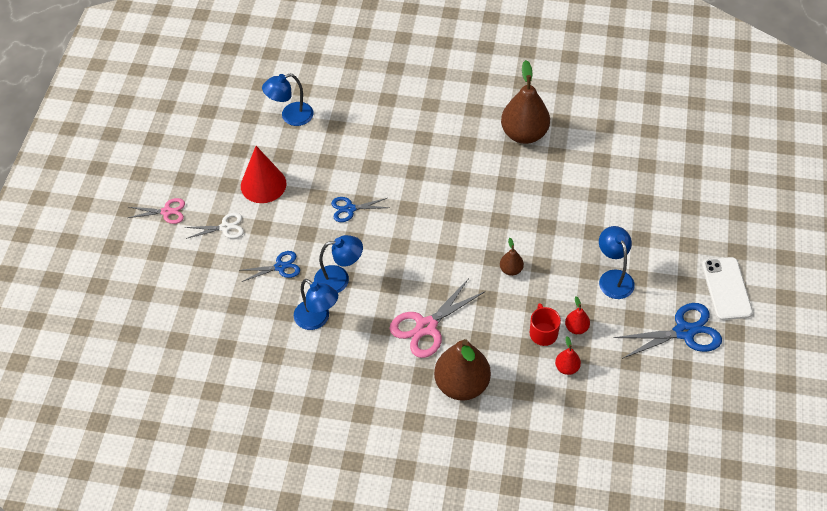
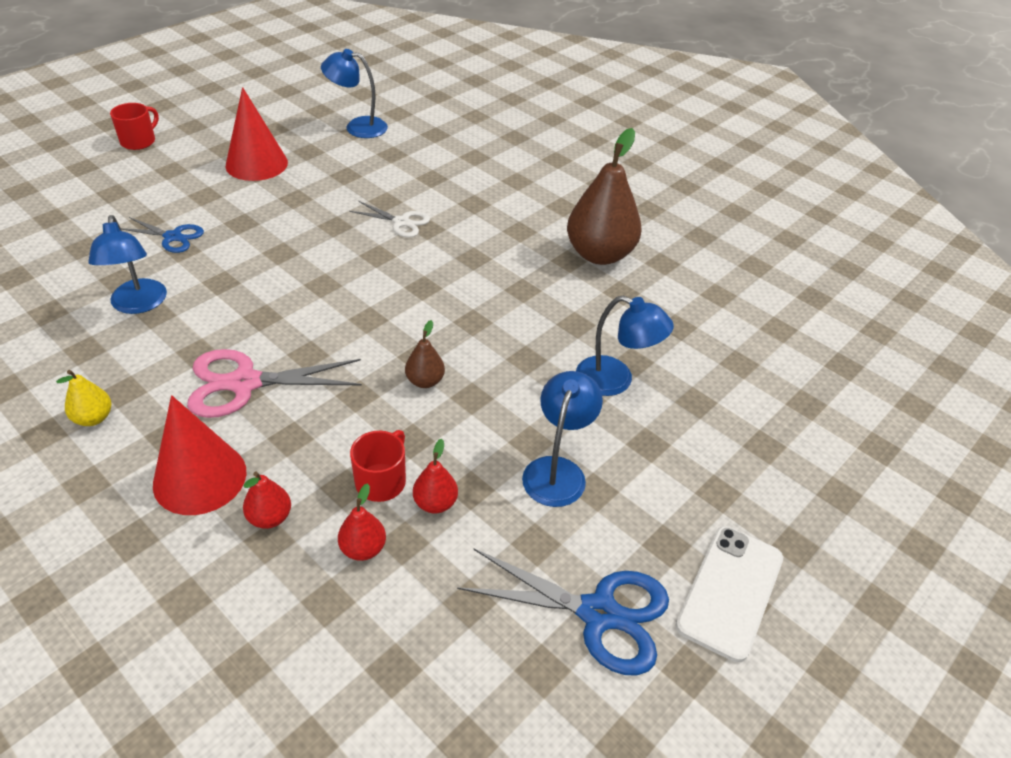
camera: 30 degrees right, 10 degrees down
(166, 212) = (139, 141): pink scissors -> red mug
(225, 227) = (171, 178): white scissors -> white scissors (401, 222)
(339, 279) = (215, 280): blue lamp -> blue lamp (615, 380)
(350, 209) = (314, 225): blue scissors -> none
(376, 391) = (93, 418): none -> yellow pear
(461, 385) = (200, 478): brown pear -> red cone
(513, 381) = (270, 518): none -> red pear

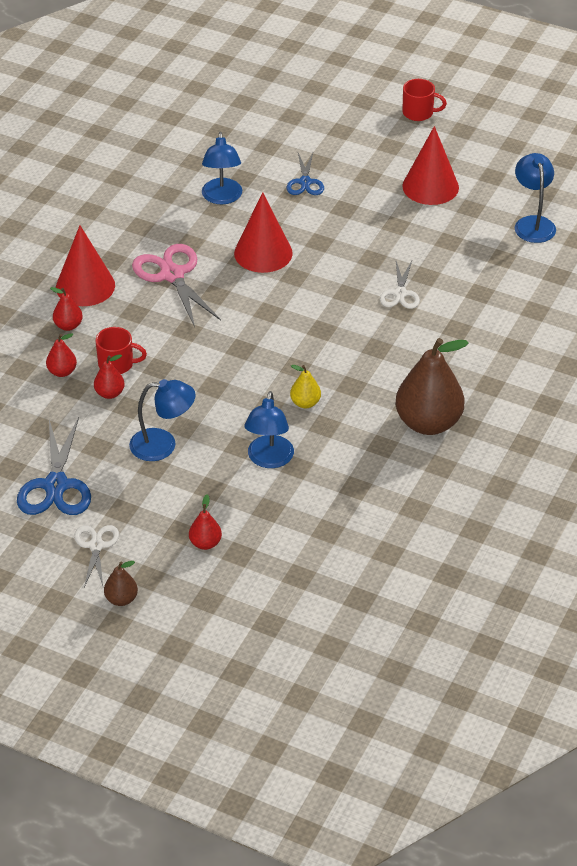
camera: 75 degrees right, 0 degrees up
(93, 418) = (111, 224): yellow pear -> yellow pear (305, 403)
(138, 305) = (222, 198): blue lamp -> blue lamp turned 60 degrees counterclockwise
(265, 297) = (263, 253): none -> red cone
(425, 381) = (217, 359): brown pear -> brown pear (121, 599)
(730, 591) = (96, 546): white phone -> white scissors
(743, 472) = (205, 543): none -> red pear

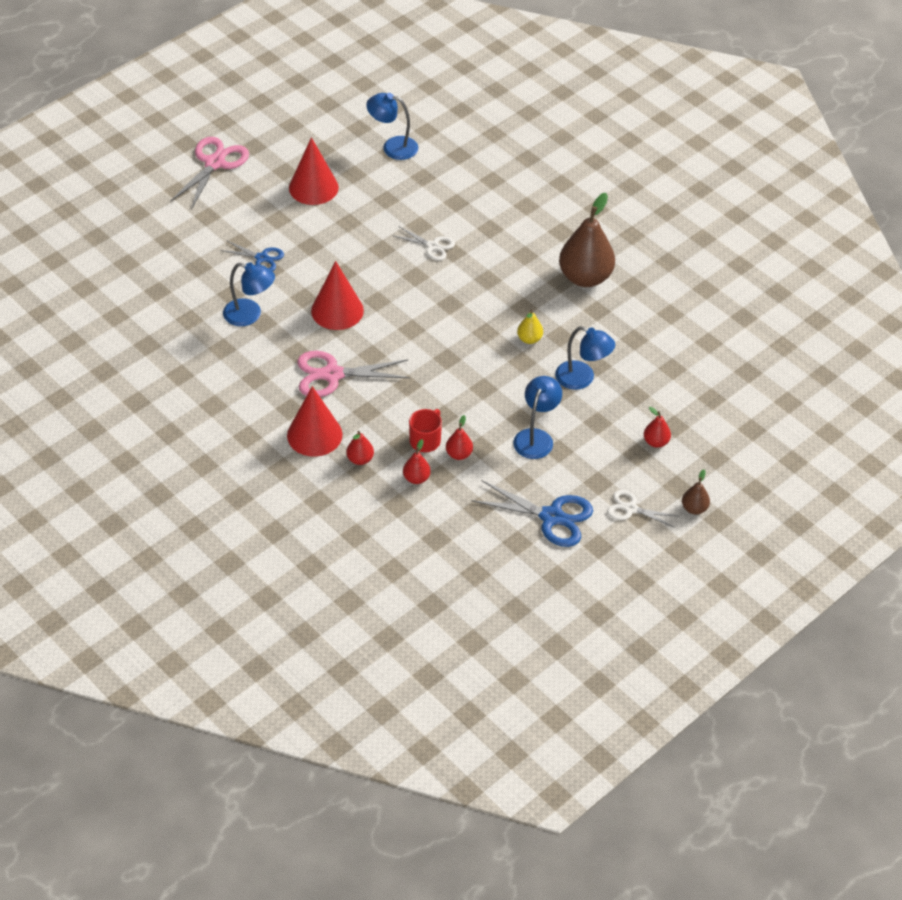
camera: 70 degrees left, 5 degrees up
(419, 113) = (214, 163): red mug -> pink scissors

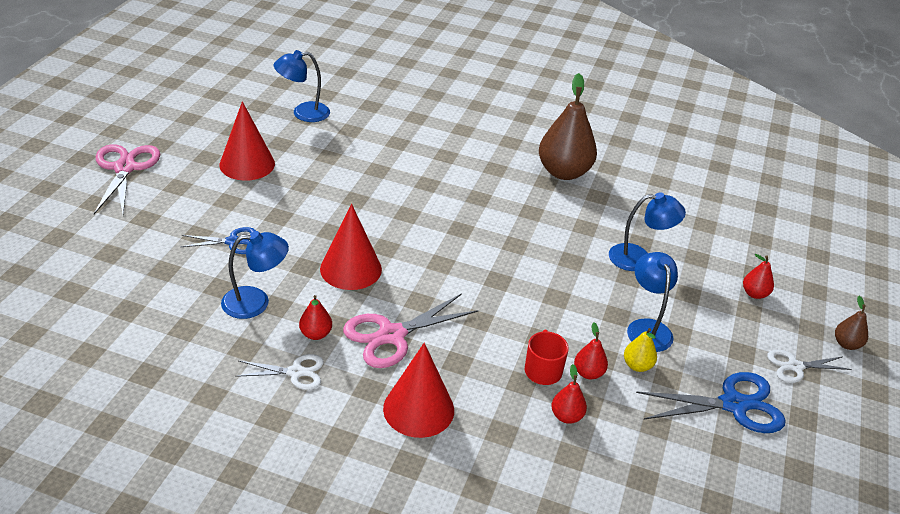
camera: 30 degrees left, 10 degrees down
(360, 459) = (490, 418): red pear -> red pear (316, 334)
(432, 246) = (404, 184): white scissors -> white scissors (295, 372)
(529, 339) = (561, 238): yellow pear -> yellow pear (637, 365)

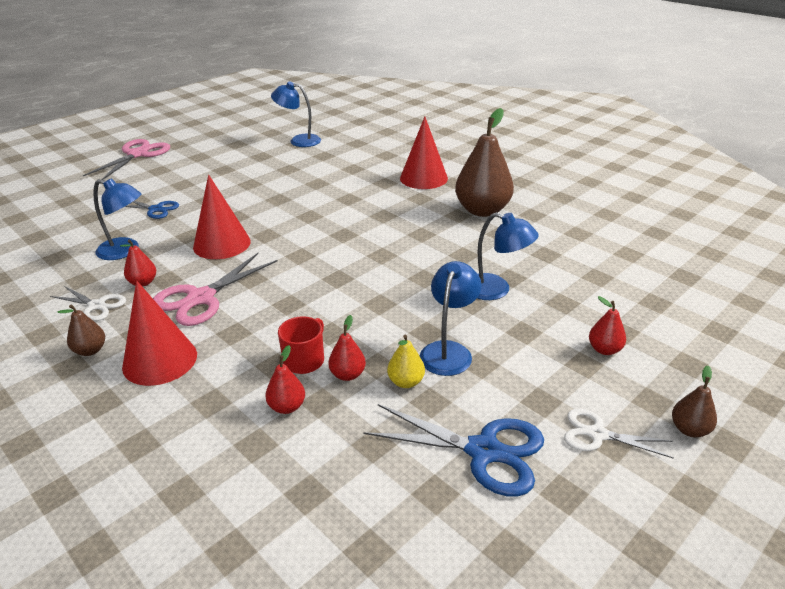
camera: 30 degrees right, 5 degrees down
(247, 164) = (222, 164): red cone -> red cone (423, 178)
(342, 420) = (90, 350): none -> brown pear
(392, 335) = (201, 298): pink scissors -> pink scissors turned 45 degrees counterclockwise

